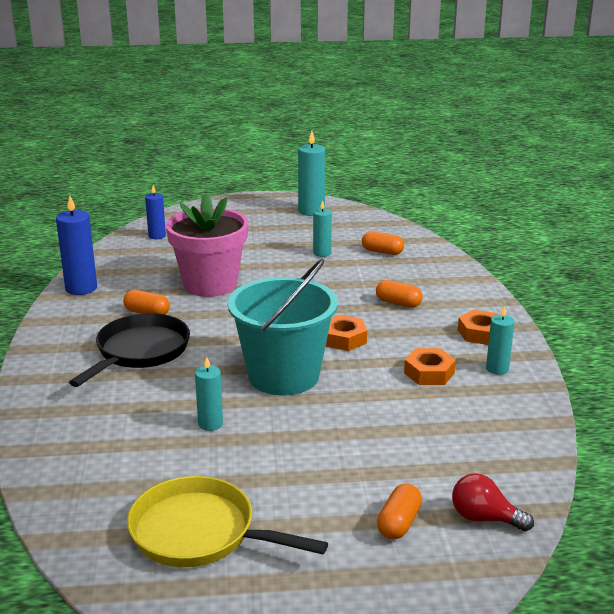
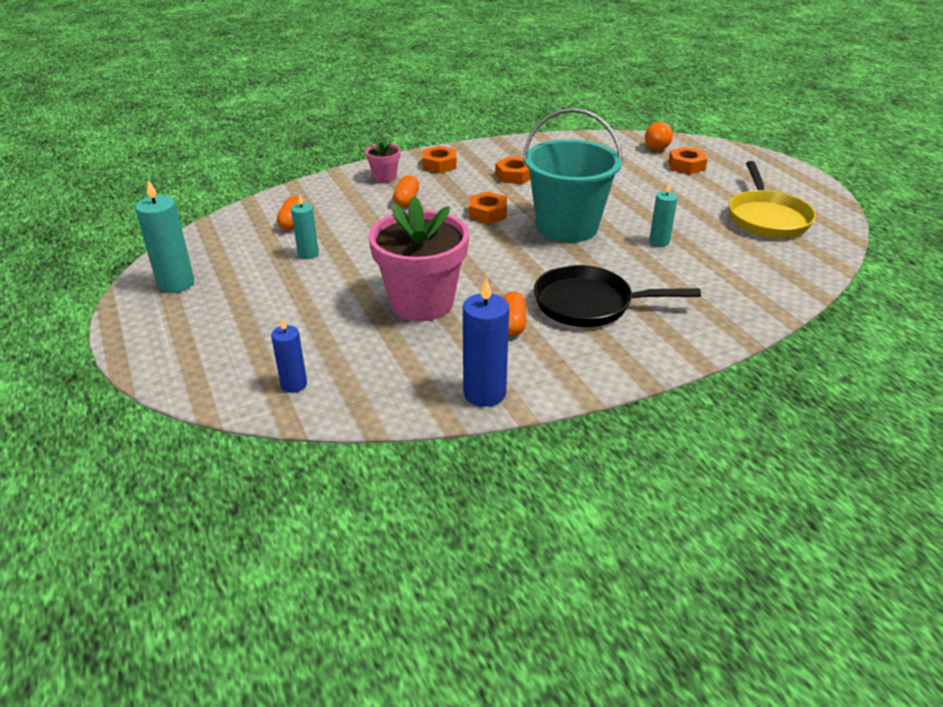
camera: 110 degrees left, 10 degrees up
(399, 523) = (686, 165): orange capsule -> orange nut
(459, 300) = (384, 177): none -> pink flower pot
(484, 518) = (656, 146): red light bulb -> orange light bulb
(497, 369) = (489, 155): turquoise candle -> none

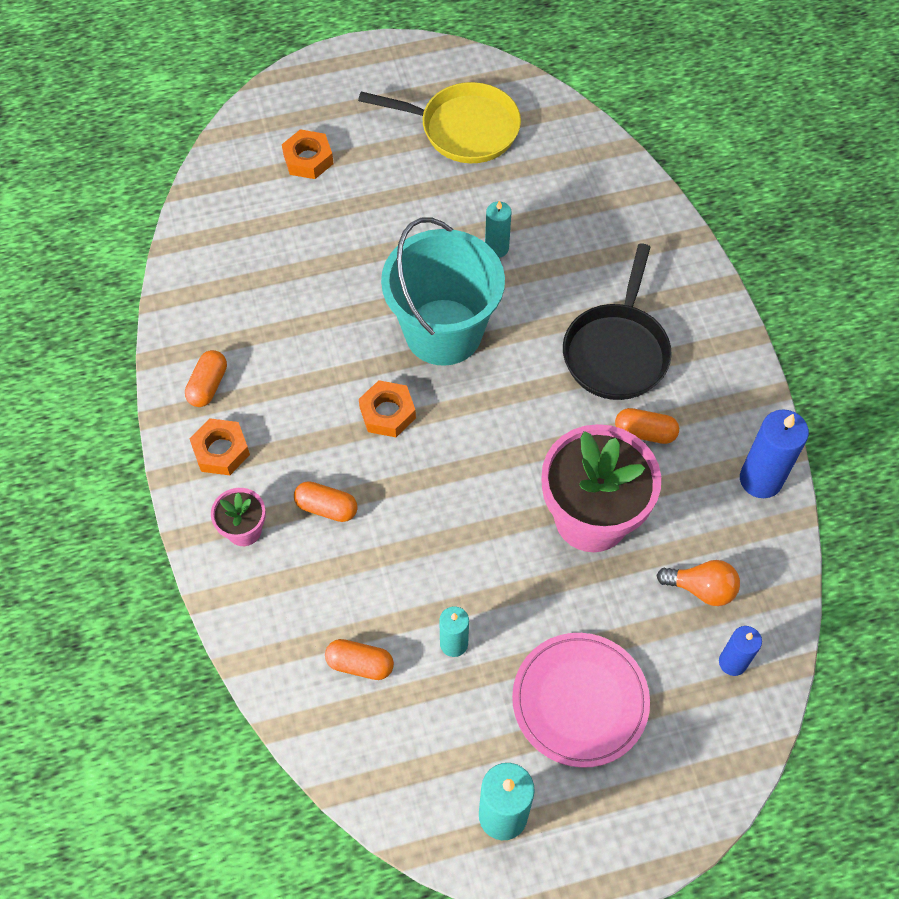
camera: 80 degrees left, 25 degrees up
(261, 309) = (580, 701): none -> pink plate
(485, 156) = (208, 385): none -> orange capsule
(514, 176) = (284, 361): orange nut -> none
(656, 146) = (239, 173): orange light bulb -> orange light bulb (701, 588)

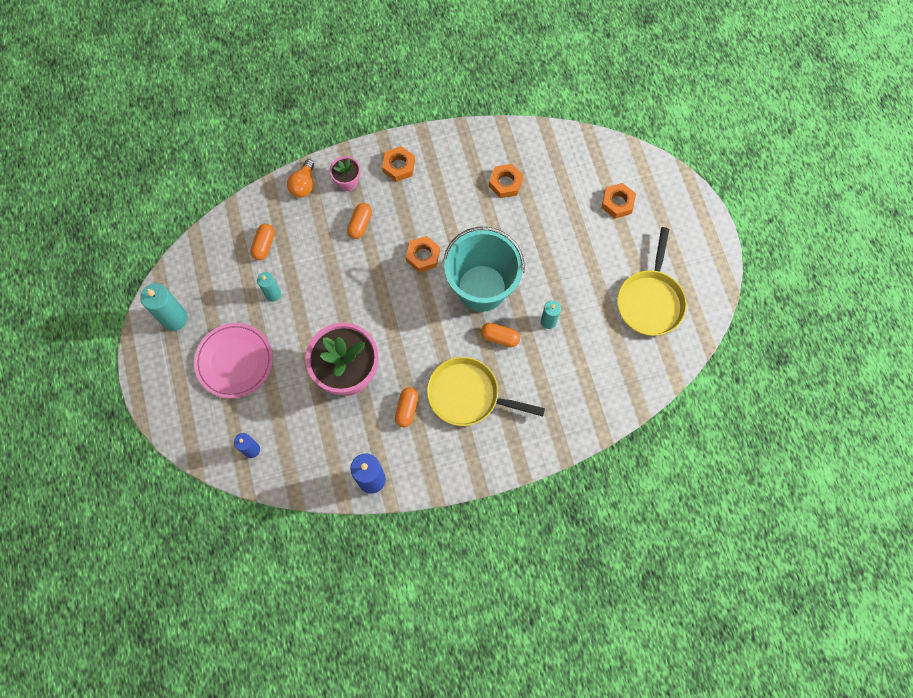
camera: 90 degrees right, 10 degrees up
(208, 385) = (443, 156): orange capsule -> orange capsule (500, 337)
(265, 299) = (505, 183): none -> orange nut
(617, 351) = (468, 395): black pan -> yellow pan
(701, 588) = (299, 435): orange light bulb -> orange light bulb (303, 185)

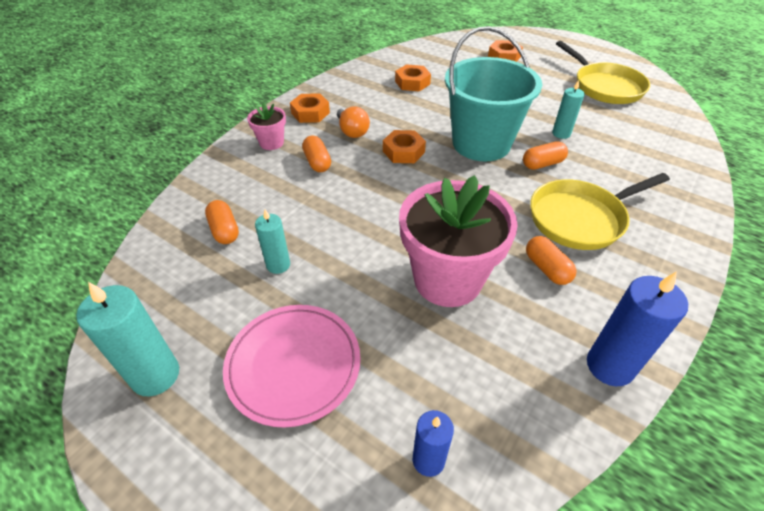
camera: 40 degrees left, 25 degrees down
(303, 185) = (226, 165): orange light bulb -> orange light bulb (352, 131)

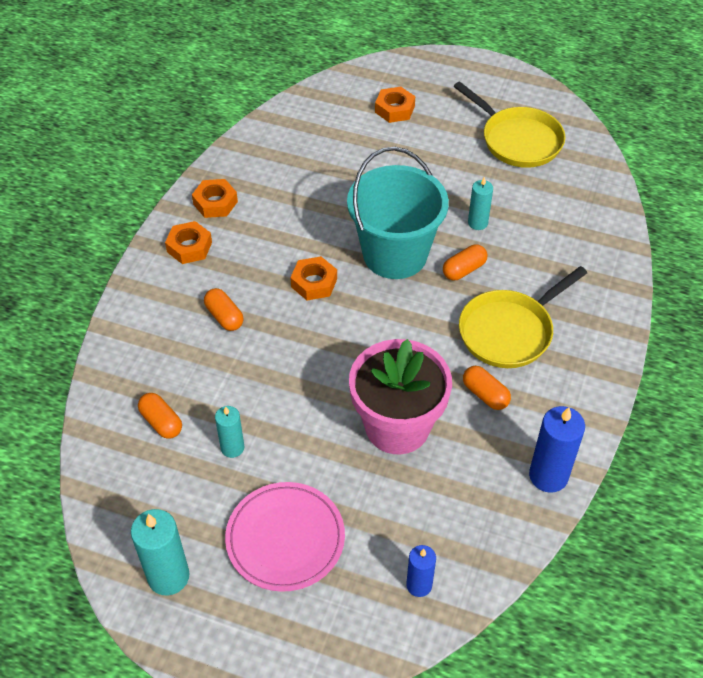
camera: 15 degrees left, 5 degrees up
(271, 143) = (162, 300): pink flower pot -> none
(352, 131) = (248, 265): orange light bulb -> none
(412, 83) = (295, 175): orange nut -> orange nut (215, 203)

